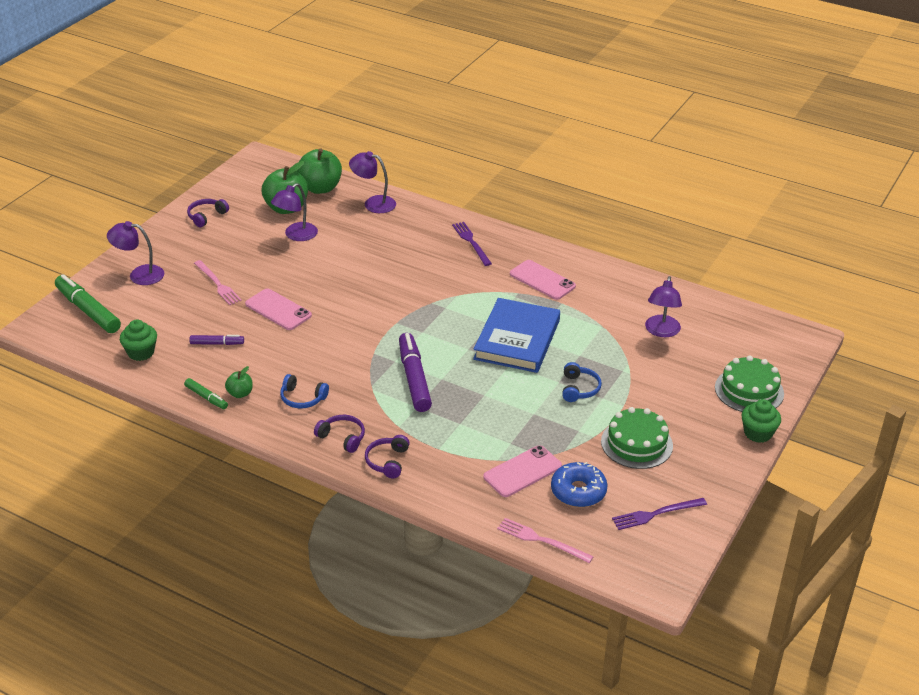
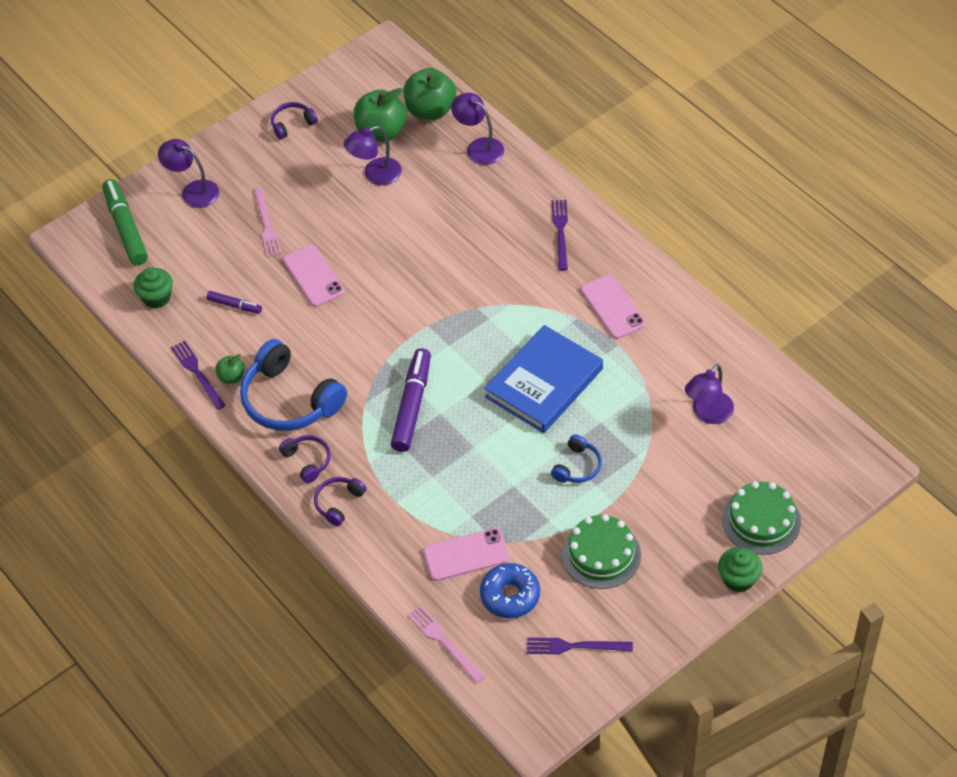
camera: 25 degrees right, 15 degrees up
(206, 397) = (197, 373): green marker -> purple fork
(302, 398) = (289, 400): blue headphones -> blue headphones, size x2.03

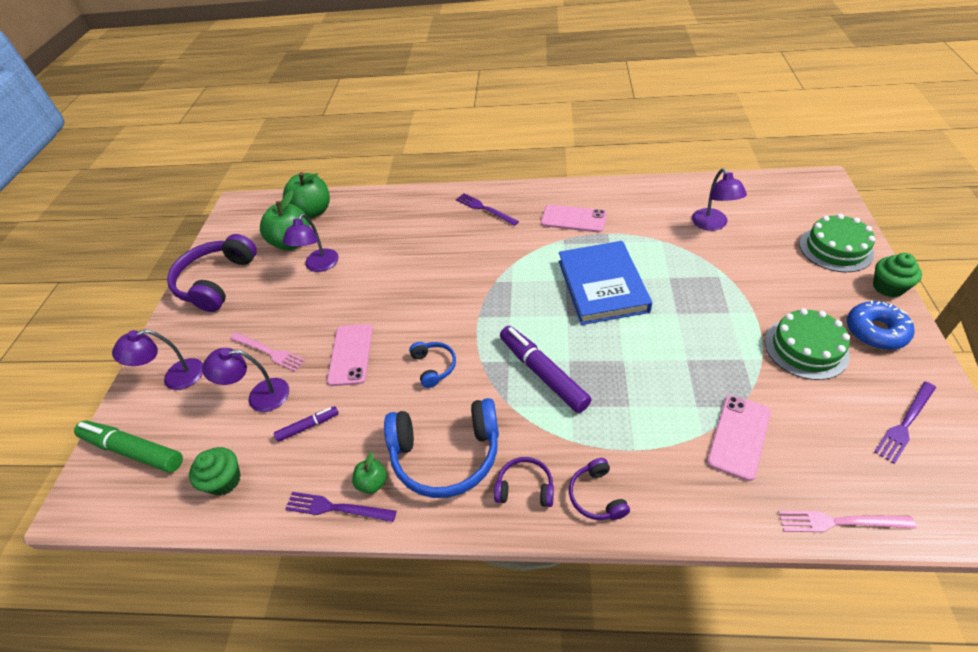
camera: 45 degrees left, 5 degrees down
(292, 124) = (216, 281): purple headphones -> purple headphones, size x2.03
(313, 276) = (350, 354): pink phone -> pink phone turned 75 degrees clockwise
(479, 147) = (371, 207): purple lamp -> purple lamp (260, 396)
(510, 595) = (811, 434): blue donut -> blue donut (875, 331)
(577, 466) = (701, 312): blue headphones -> blue headphones (434, 366)

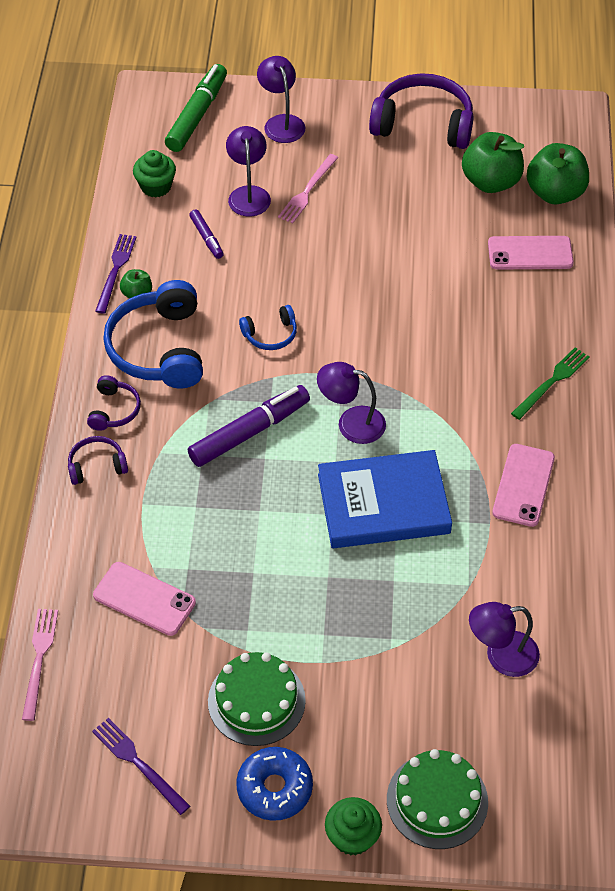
camera: 85 degrees right, 5 degrees up
(319, 266) = (444, 214): purple lamp -> purple lamp (351, 423)
(350, 354) = (296, 261): pink phone -> pink phone (530, 253)
(484, 209) = (552, 382): purple fork -> green fork

